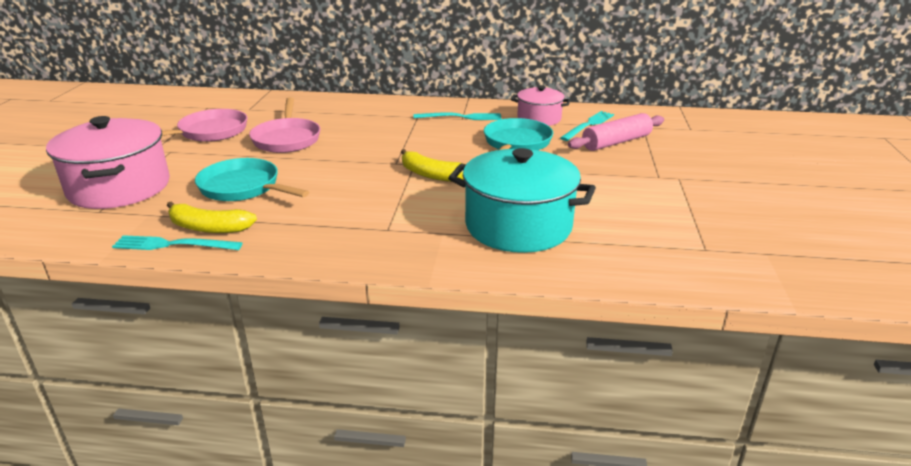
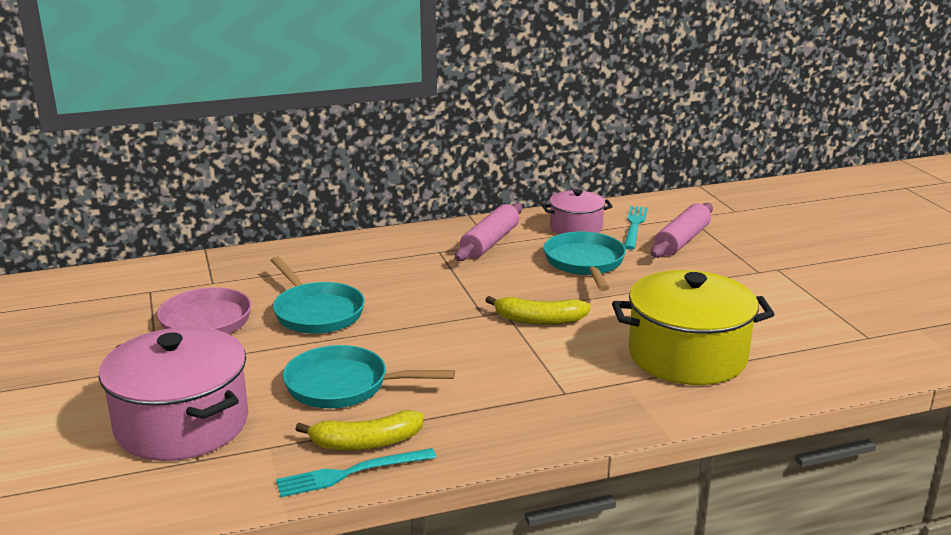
camera: 25 degrees left, 5 degrees down
(287, 139) = (316, 312): pink pan -> turquoise pan
(461, 117) = (490, 242): turquoise fork -> pink rolling pin
(518, 226) = (687, 356): turquoise pot -> yellow pot

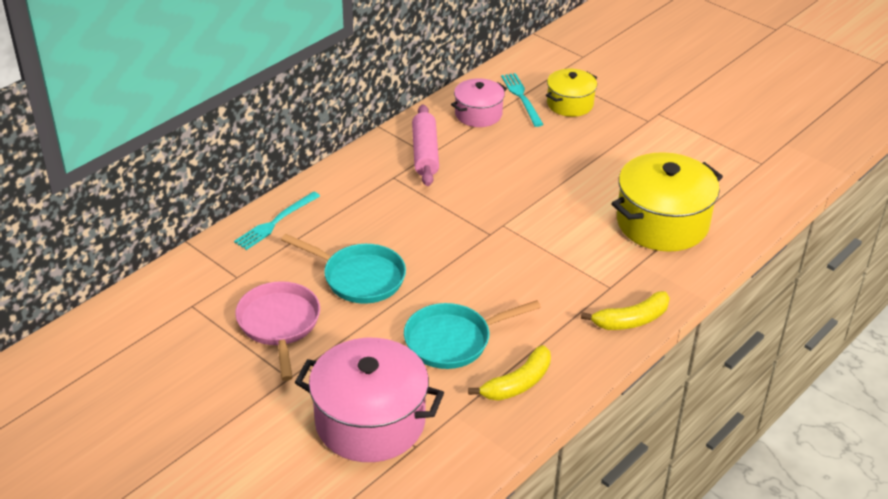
camera: 30 degrees left, 15 degrees up
(351, 473) = (532, 412): turquoise fork -> turquoise fork (275, 222)
(539, 320) = (535, 224): yellow banana -> yellow banana (631, 320)
(585, 263) = (518, 153): turquoise pan -> none
(682, 241) = (570, 104): pink rolling pin -> yellow pot

